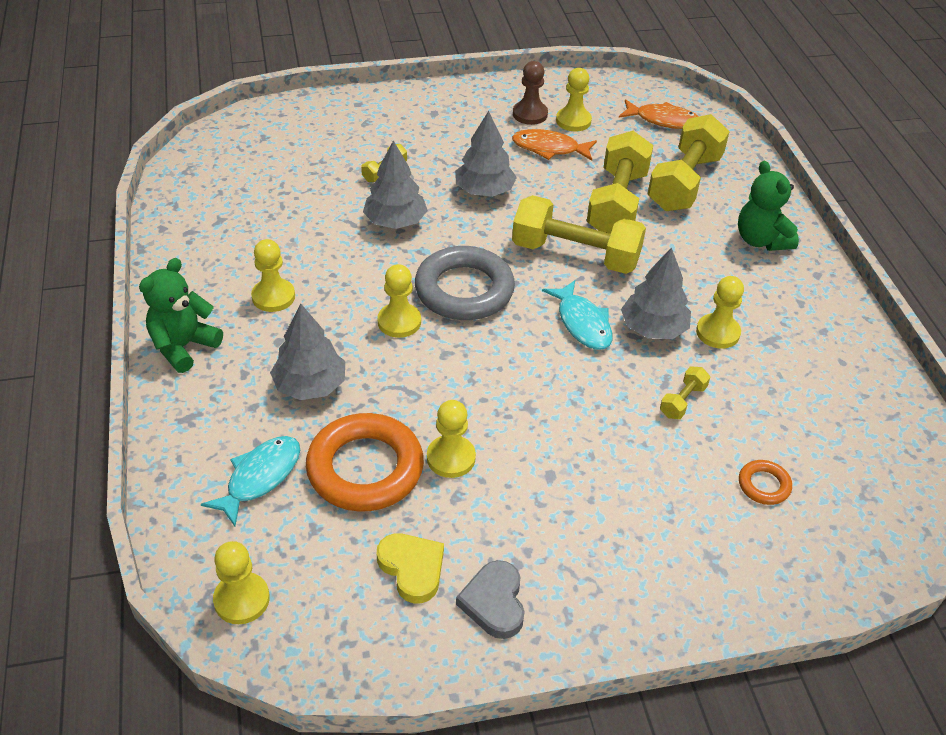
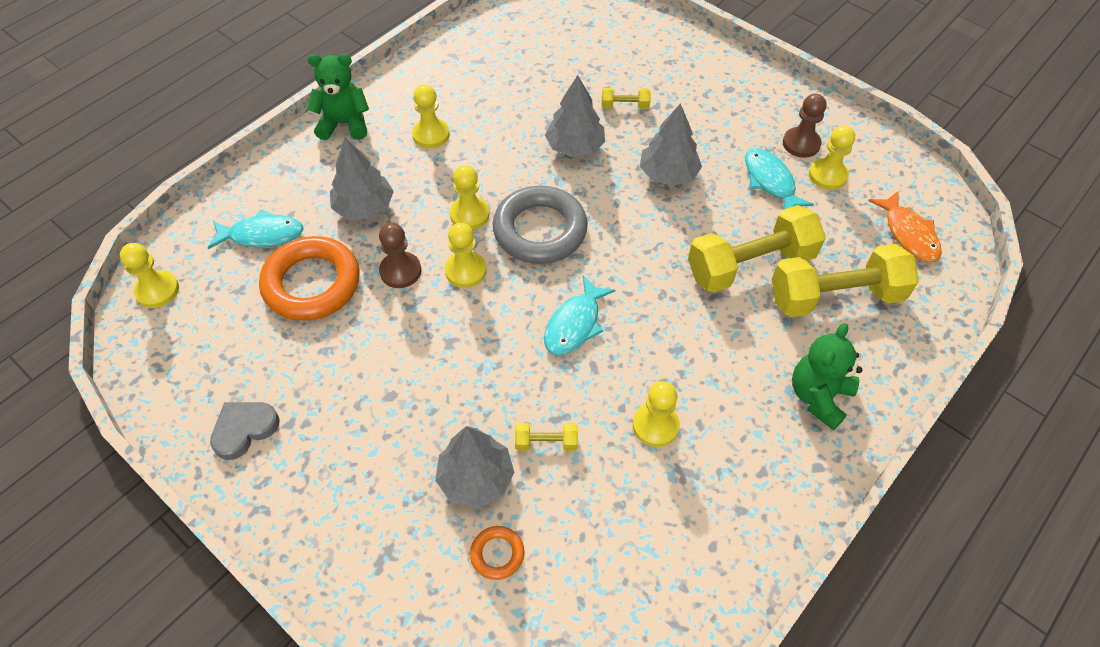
camera: 55 degrees right, 10 degrees up
(412, 568) = (242, 364): yellow heart -> none
(416, 399) = (400, 271): none -> brown pawn
(451, 458) = (359, 325): yellow pawn -> yellow pawn (466, 271)
(549, 148) = (770, 181): orange fish -> turquoise fish
(575, 255) = (653, 274): yellow dumbbell -> none
(653, 328) = (615, 375): grey tree -> grey tree (475, 478)

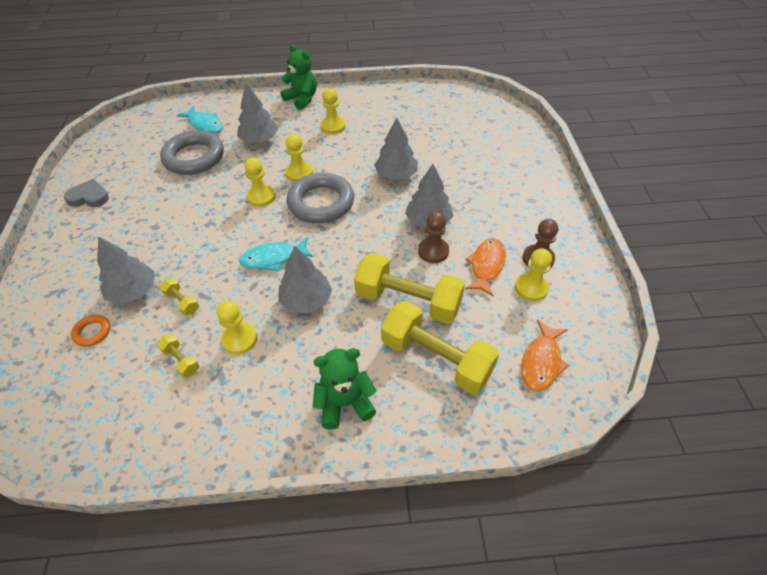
camera: 45 degrees right, 5 degrees down
(157, 290) = (140, 121): yellow pawn -> none
(312, 283) = (194, 157): orange ring -> grey ring
(400, 271) = (234, 177): brown pawn -> brown pawn (433, 251)
(625, 106) = (453, 172): yellow dumbbell -> yellow dumbbell (181, 360)
(664, 338) = (306, 300): none -> grey tree
(770, 181) = (486, 266): turquoise fish -> orange fish

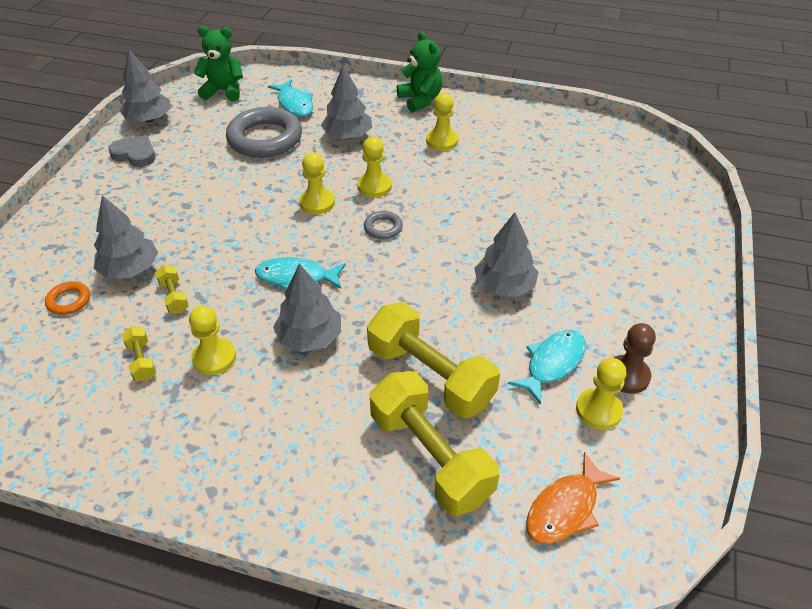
camera: 20 degrees right, 5 degrees down
(321, 202) = (383, 228): grey ring -> grey ring, size x0.45
(345, 403) = (294, 472): green teddy bear -> green teddy bear (224, 91)
(396, 175) = (491, 219): grey tree -> grey tree (149, 119)
(433, 251) = (492, 325): brown pawn -> none
(486, 266) = (552, 364): orange fish -> turquoise fish

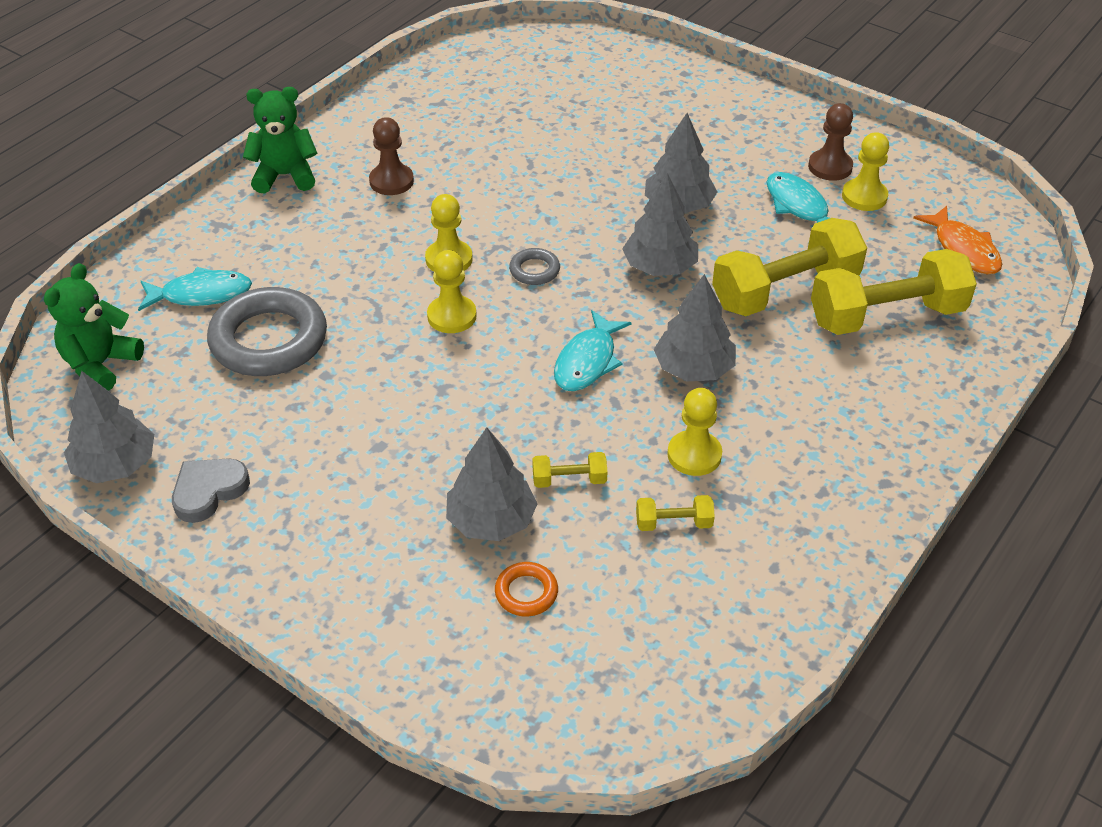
camera: 70 degrees left, 0 degrees up
(347, 136) = (321, 259): grey tree -> grey tree (660, 267)
(442, 141) = (391, 181): yellow pawn -> brown pawn

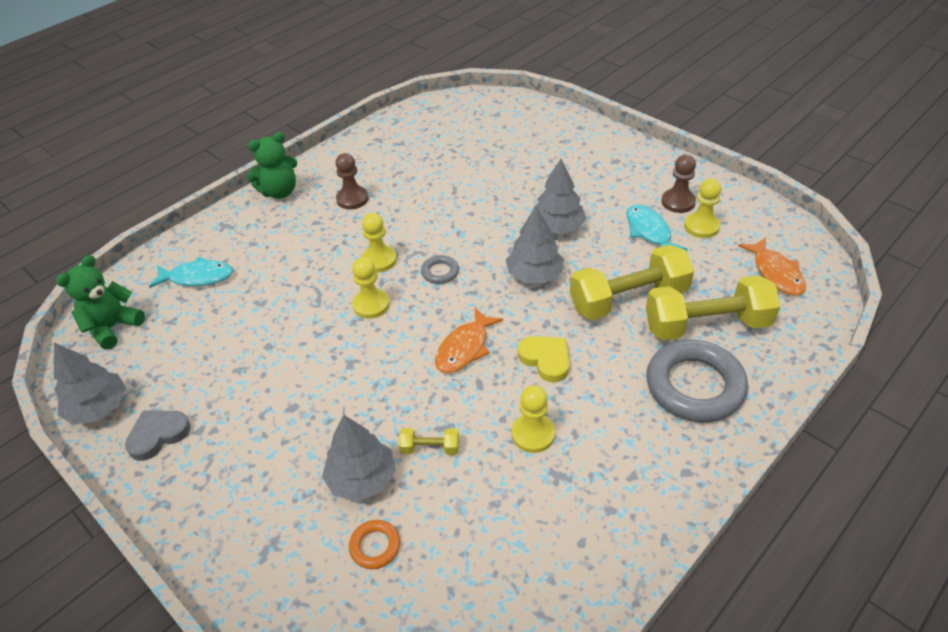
camera: 10 degrees right, 0 degrees up
(269, 340) = (235, 315): grey ring -> grey ring (694, 386)
(285, 176) = (280, 192): green teddy bear -> green teddy bear turned 150 degrees clockwise
(587, 361) = (464, 348): turquoise fish -> orange fish
(673, 523) = (505, 494): yellow dumbbell -> none
(694, 368) = (546, 359): grey tree -> yellow heart

